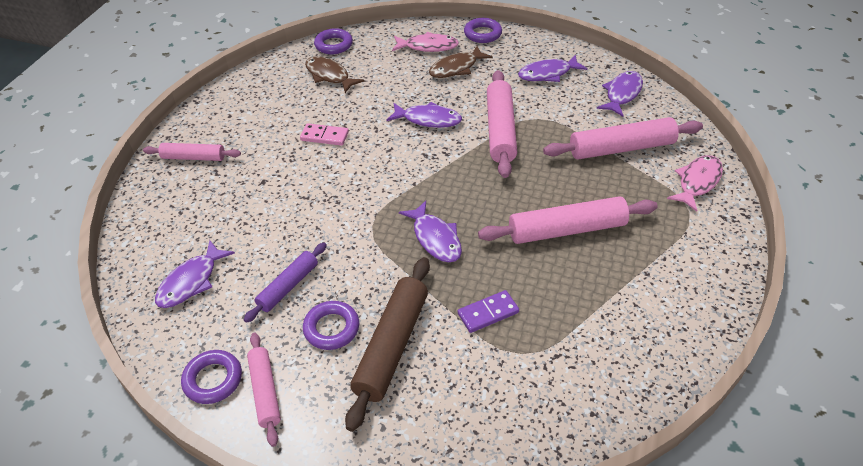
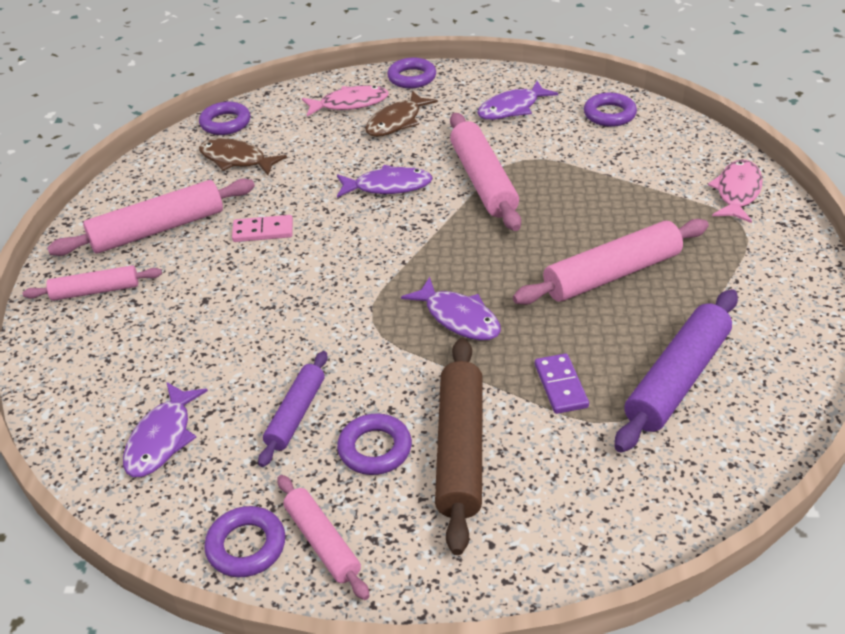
camera: 15 degrees left, 5 degrees down
(488, 313) = (560, 386): purple domino -> purple domino turned 60 degrees counterclockwise
(580, 330) = (677, 379): none -> purple rolling pin
(621, 148) = (635, 173): pink rolling pin -> pink rolling pin (158, 230)
(622, 94) = (609, 114): purple fish -> purple ring

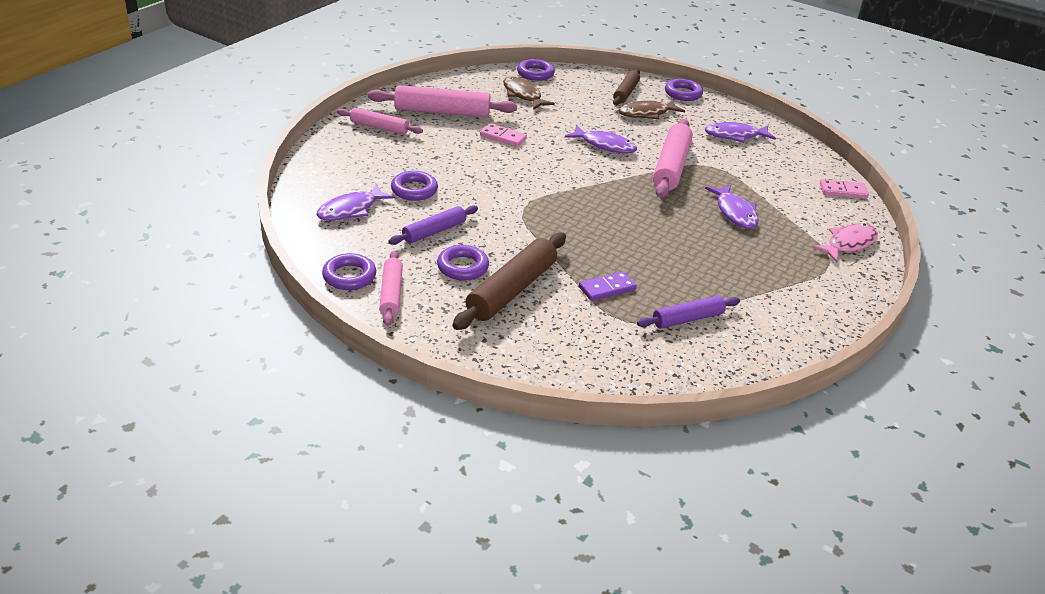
camera: 25 degrees right, 5 degrees down
(350, 104) = (625, 92): pink fish -> brown rolling pin
(459, 318) = (578, 229): purple fish -> purple fish (734, 212)
(560, 386) = (607, 288): purple domino -> purple domino turned 45 degrees clockwise
(609, 114) = (803, 165): purple ring -> purple ring (414, 190)
(612, 274) = (705, 249): pink rolling pin -> none
(674, 128) = (843, 191): none -> pink domino
(677, 379) = (687, 319): purple rolling pin -> purple rolling pin, size x0.60

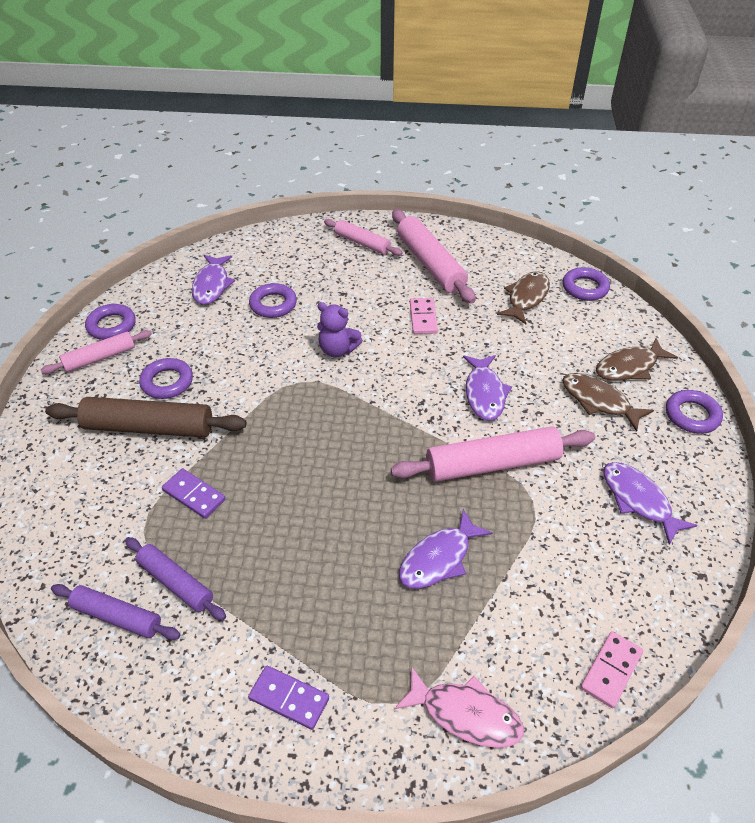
camera: 65 degrees right, 10 degrees up
(351, 210) = (212, 285): purple fish -> purple fish turned 105 degrees counterclockwise
(379, 127) = (362, 243): pink rolling pin -> pink rolling pin turned 45 degrees counterclockwise
(434, 231) = (213, 343): purple rolling pin -> purple rolling pin (117, 617)
(503, 181) = (337, 350): none -> purple teddy bear
(625, 92) = (629, 367): brown rolling pin -> brown fish
(808, 299) = (289, 698): none -> purple domino
(843, 191) = (611, 670): pink domino -> pink domino turned 60 degrees clockwise

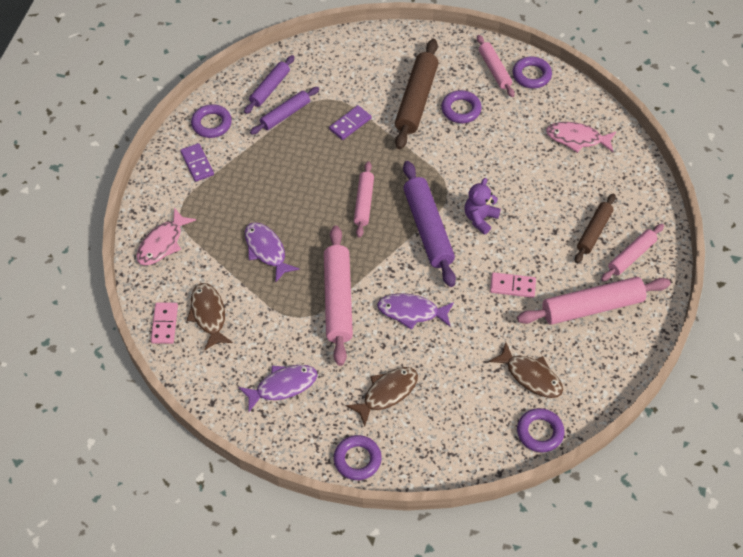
camera: 100 degrees right, 10 degrees up
(212, 285) = (577, 138): purple fish -> pink fish
(273, 304) = (545, 179): purple ring -> purple ring (211, 124)
(289, 698) = (197, 163): purple domino -> purple domino turned 60 degrees counterclockwise
(333, 460) = (363, 203): none -> pink rolling pin
(337, 267) = (594, 231): none -> brown rolling pin
(362, 393) = (427, 229): none -> purple rolling pin
(611, 670) = (165, 324): pink domino -> pink domino turned 45 degrees clockwise
(629, 367) = (423, 432): brown fish -> brown fish (208, 315)

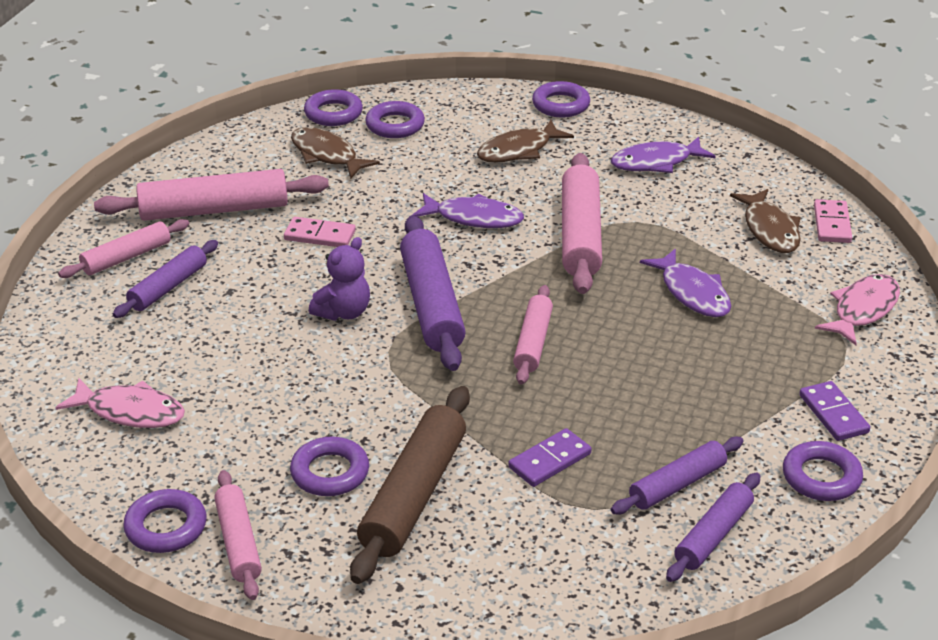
camera: 175 degrees left, 20 degrees down
(487, 419) = (395, 125): none -> purple ring
(594, 231) = (168, 287): brown rolling pin -> purple rolling pin

